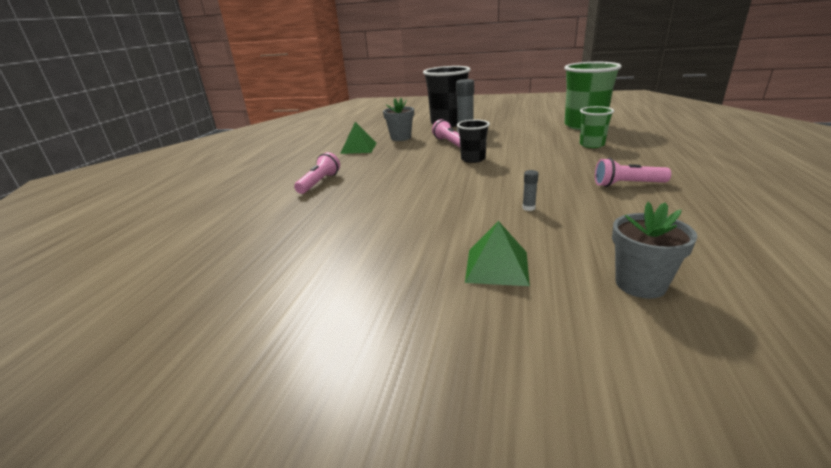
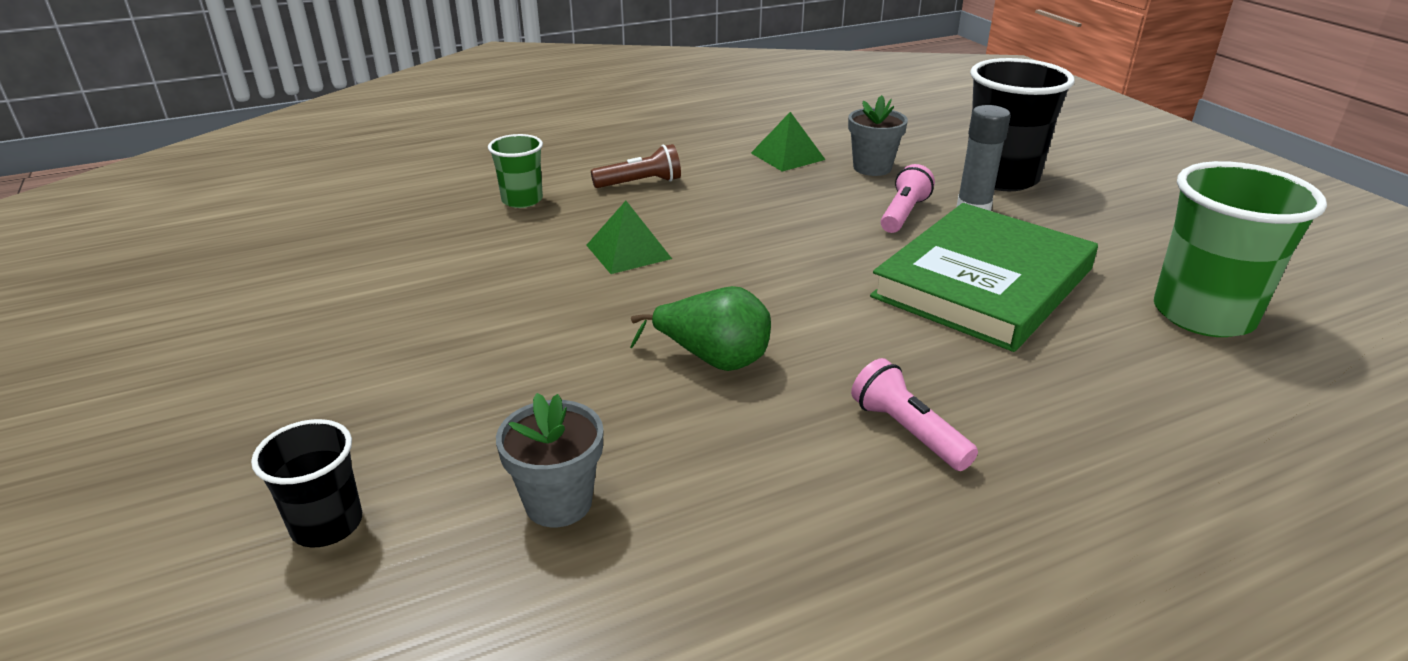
camera: 50 degrees right, 5 degrees up
(319, 182) = (640, 183): pink flashlight -> brown flashlight
(473, 159) = (854, 257): black cup -> black cup (327, 524)
(497, 266) = (524, 383): green pyramid -> green pyramid (628, 251)
(525, 145) = (983, 283): none -> green book
(528, 208) = (713, 359): grey glue stick -> green pear
(591, 145) = (1083, 351): green cup -> green cup (522, 200)

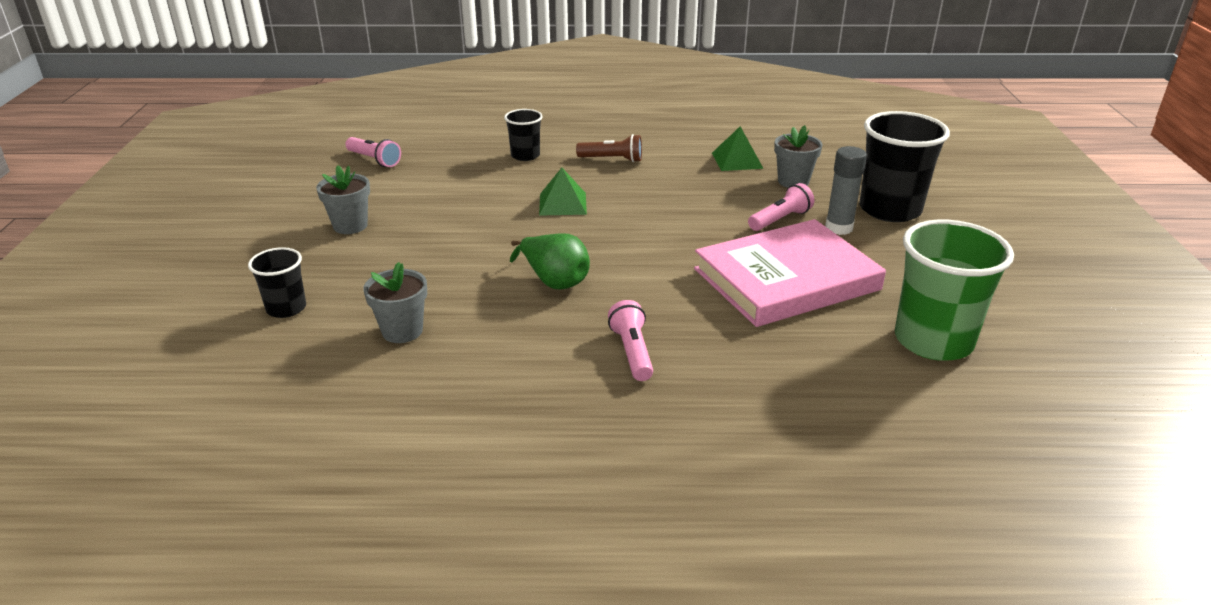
camera: 25 degrees right, 0 degrees up
(301, 249) = (374, 160): none -> pink flashlight
(337, 355) = (350, 226): none -> grey flower pot
(522, 200) = (525, 156): green cup -> black cup
(983, 283) = (786, 279): green book -> pink book

